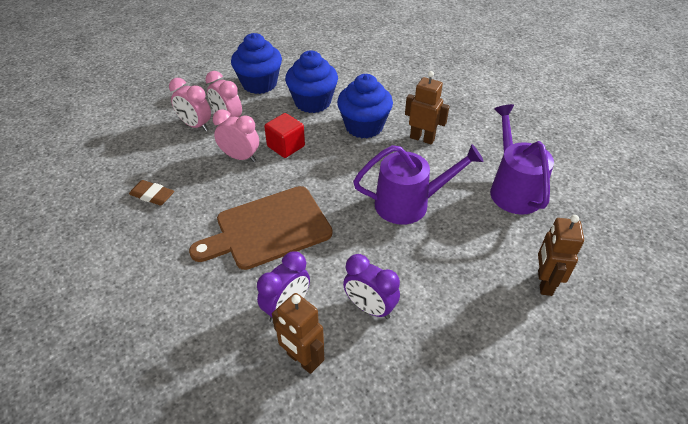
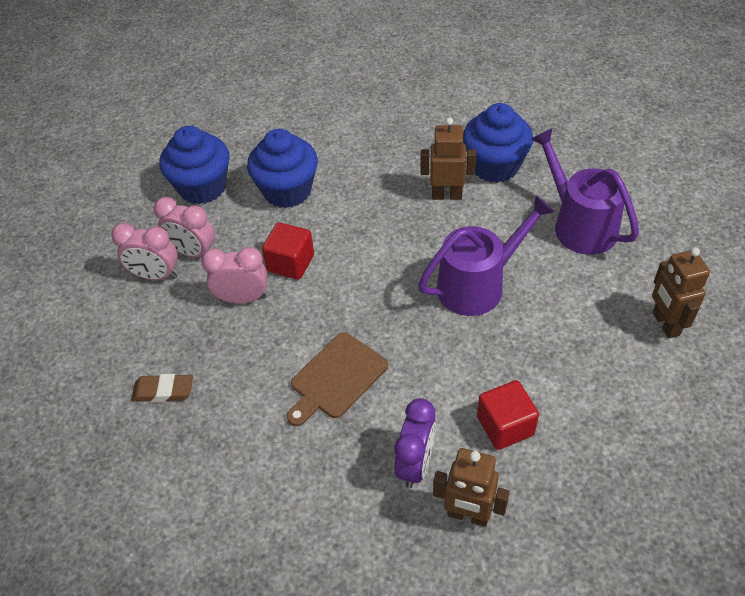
camera: 20 degrees left, 5 degrees up
(268, 229) = (336, 378): brown cutting board -> brown cutting board, size x0.66
(364, 126) = (370, 203): blue cupcake -> blue cupcake (495, 166)
(370, 308) = (505, 426): purple clock -> red cube

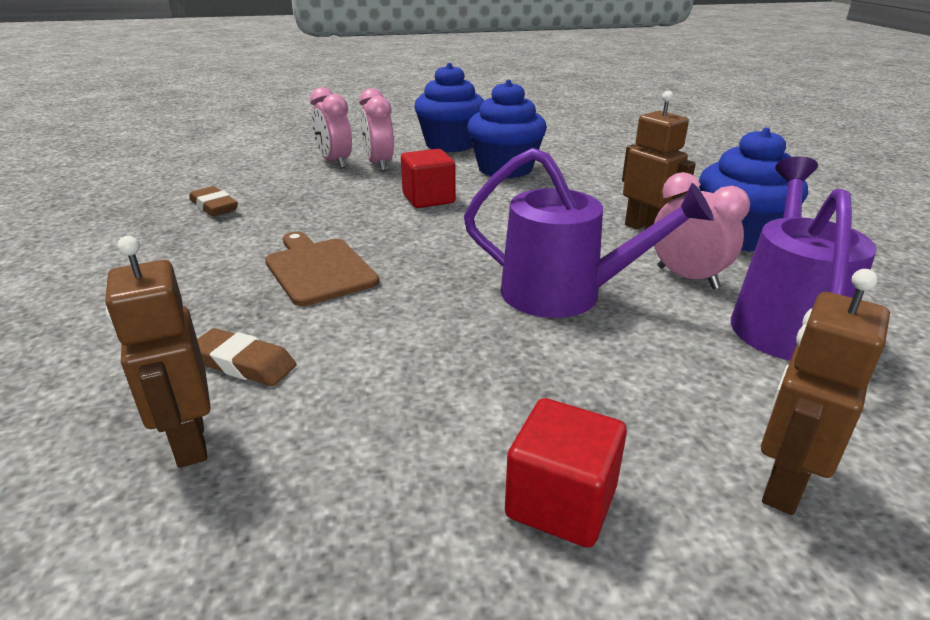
camera: 45 degrees right, 20 degrees down
(243, 298) = (358, 196): pink clock -> pink clock (687, 278)
(336, 378) = (318, 269): brown cutting board -> brown cutting board turned 60 degrees clockwise
(415, 464) = (244, 364): purple clock -> brown eraser
(505, 426) = (376, 407): red cube -> red cube (561, 502)

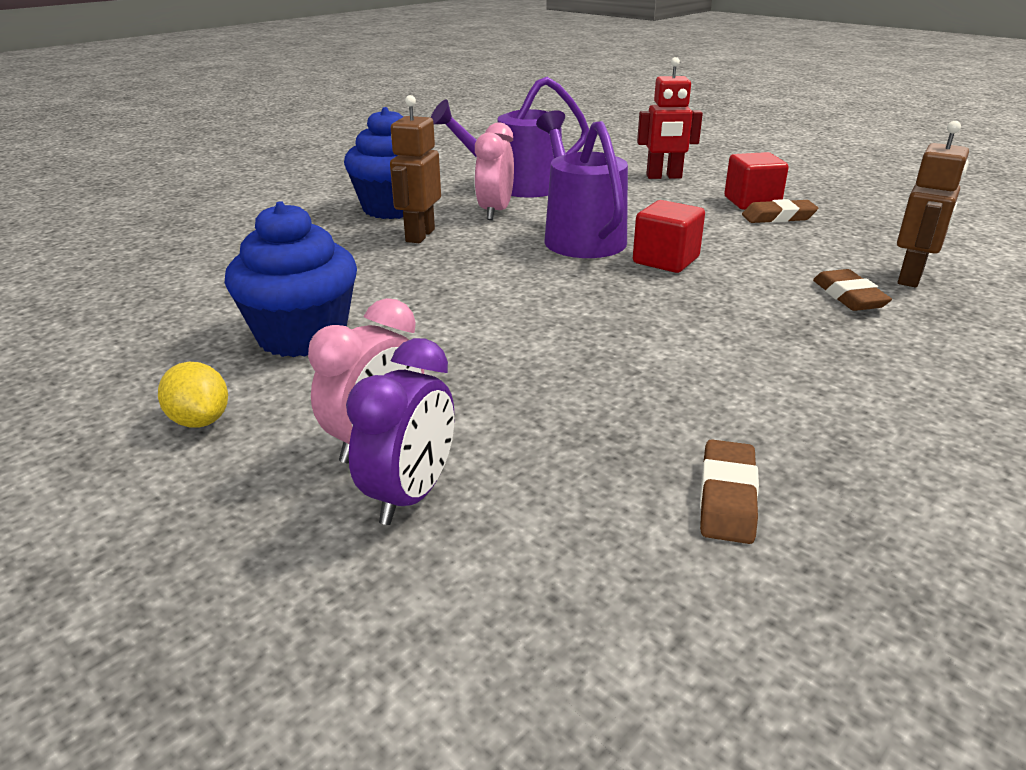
camera: 125 degrees left, 0 degrees up
(318, 269) = (712, 331): brown cutting board -> none
(335, 162) = (410, 495): pink clock -> purple clock
(428, 199) = (471, 346): red cube -> red cube (665, 260)
(450, 144) = (200, 420): blue cupcake -> yellow lemon
(471, 481) = (778, 217): none -> brown eraser
(782, 485) = (664, 177): brown robot -> red robot

